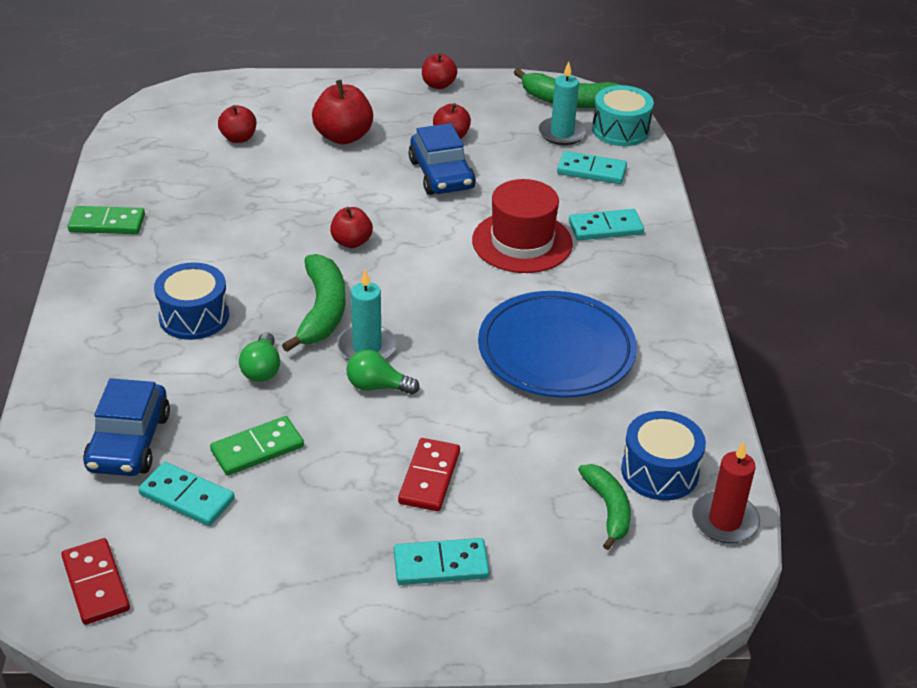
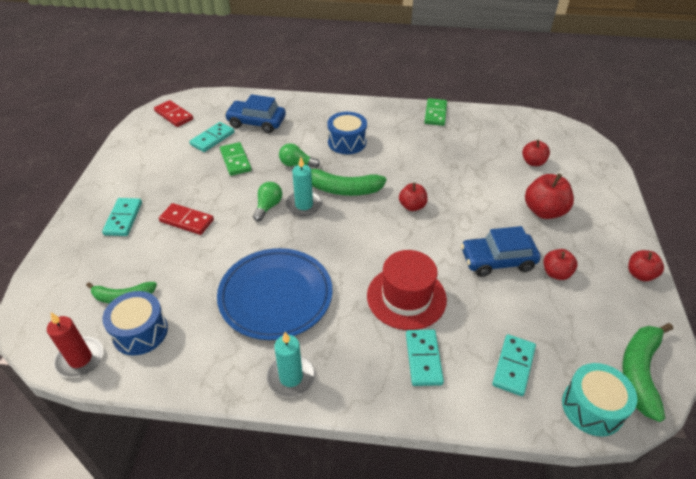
camera: 100 degrees right, 5 degrees up
(96, 584) = (173, 115): red domino -> red domino turned 60 degrees clockwise
(562, 133) = (575, 354): turquoise candle -> turquoise candle (291, 377)

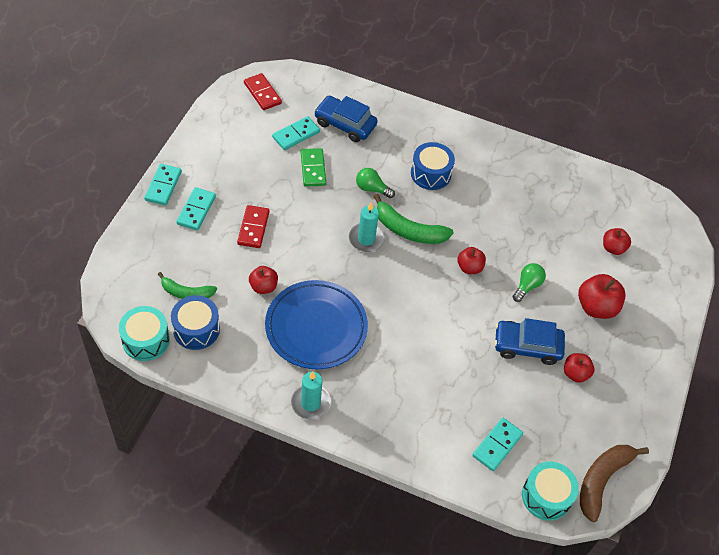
camera: 10 degrees right, 10 degrees up
(80, 359) = (146, 340): red candle -> turquoise drum
(186, 221) = (253, 228): red domino -> red domino turned 60 degrees clockwise
(268, 206) = (332, 232): green light bulb -> green light bulb (527, 286)
(406, 297) = (430, 359): red hat -> none
(423, 359) = (424, 418): turquoise domino -> turquoise domino (163, 186)
(435, 113) = (537, 159): green domino -> none
(639, 372) = (602, 480): green banana -> brown banana
(640, 274) = (653, 396): red apple -> red apple (263, 287)

